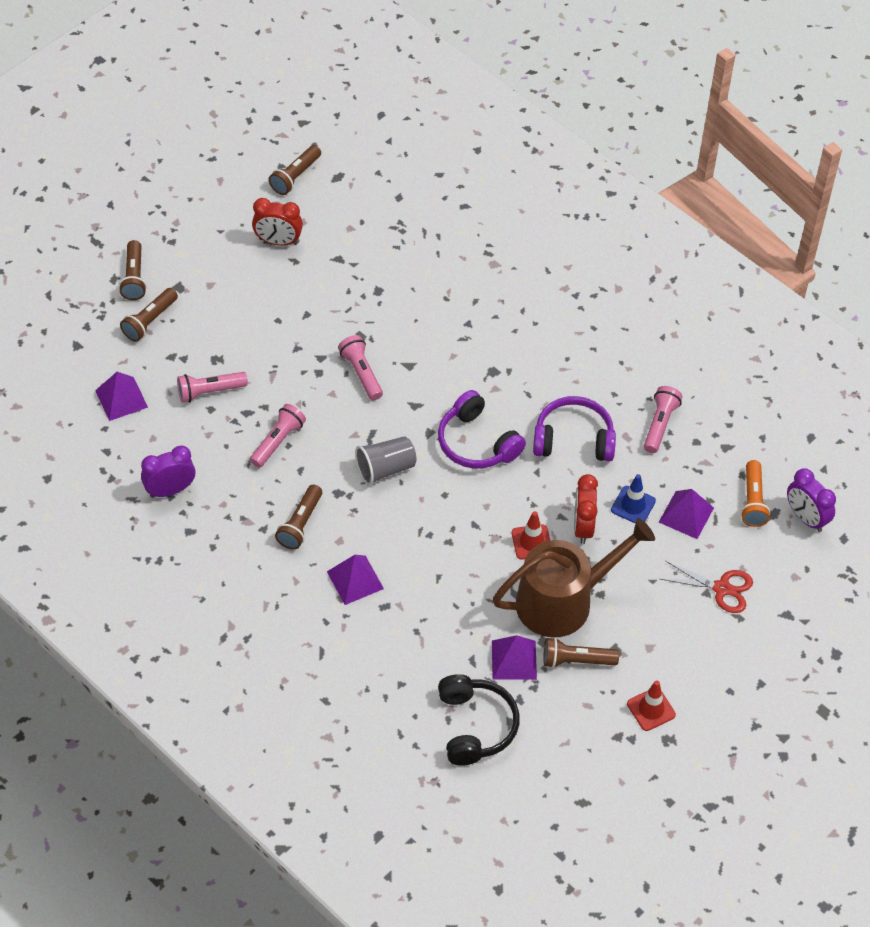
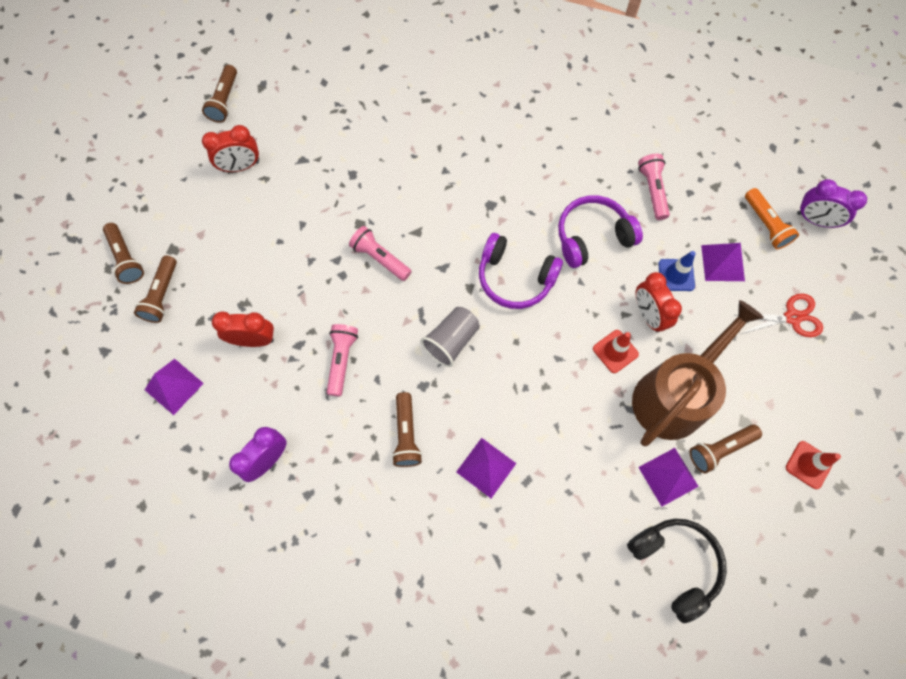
camera: 25 degrees left, 15 degrees up
(210, 391) = (253, 340): pink flashlight -> red clock

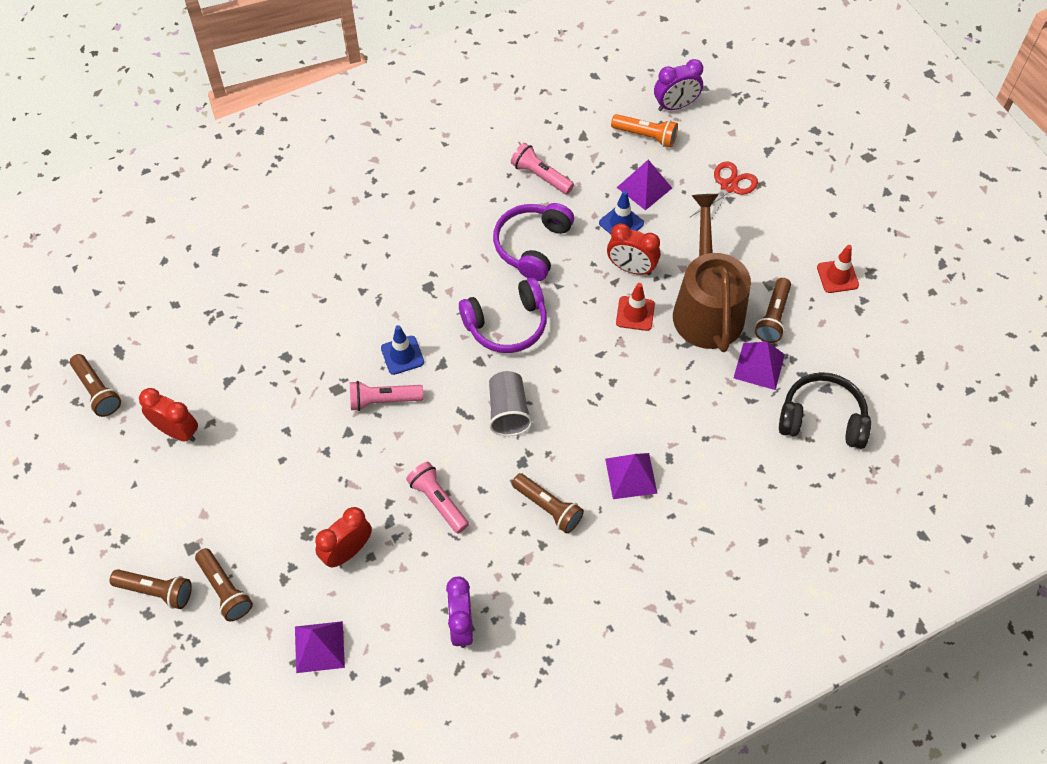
camera: 45 degrees left, 10 degrees down
(241, 167) = (177, 431): red clock -> red clock turned 90 degrees counterclockwise
(424, 238) = (402, 355): none -> blue traffic cone

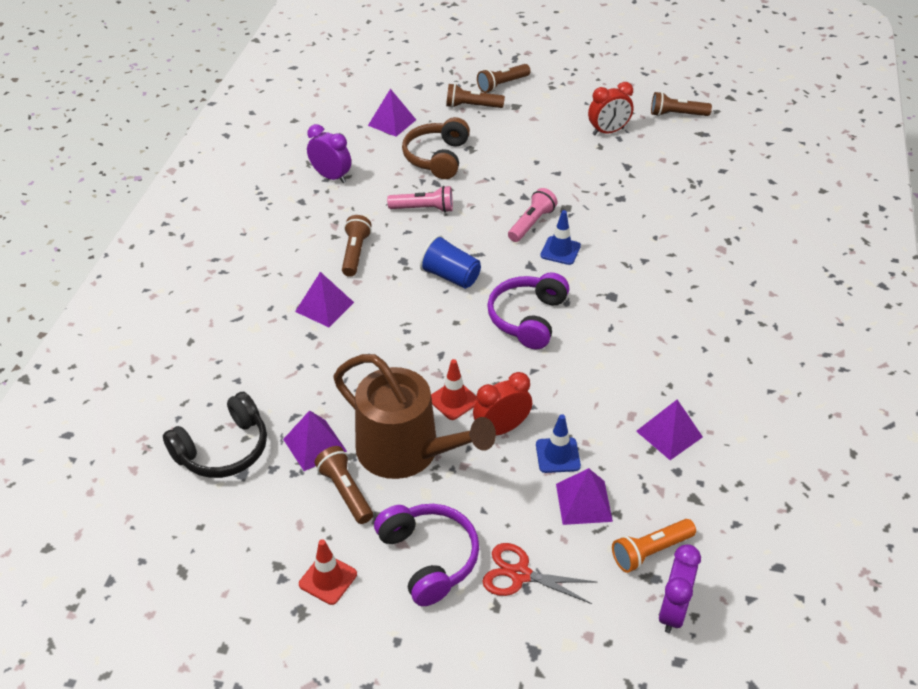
camera: 130 degrees right, 15 degrees down
(347, 551) = (437, 158): red clock -> brown headphones
(508, 412) = (450, 276): grey cup -> blue cup
(532, 246) = (591, 379): purple headphones -> purple headphones (428, 558)
(540, 176) = (669, 434): pink flashlight -> purple pyramid
(548, 507) = (355, 253): brown flashlight -> brown flashlight turned 105 degrees clockwise
(729, 186) = (519, 574): red scissors -> red scissors turned 120 degrees clockwise

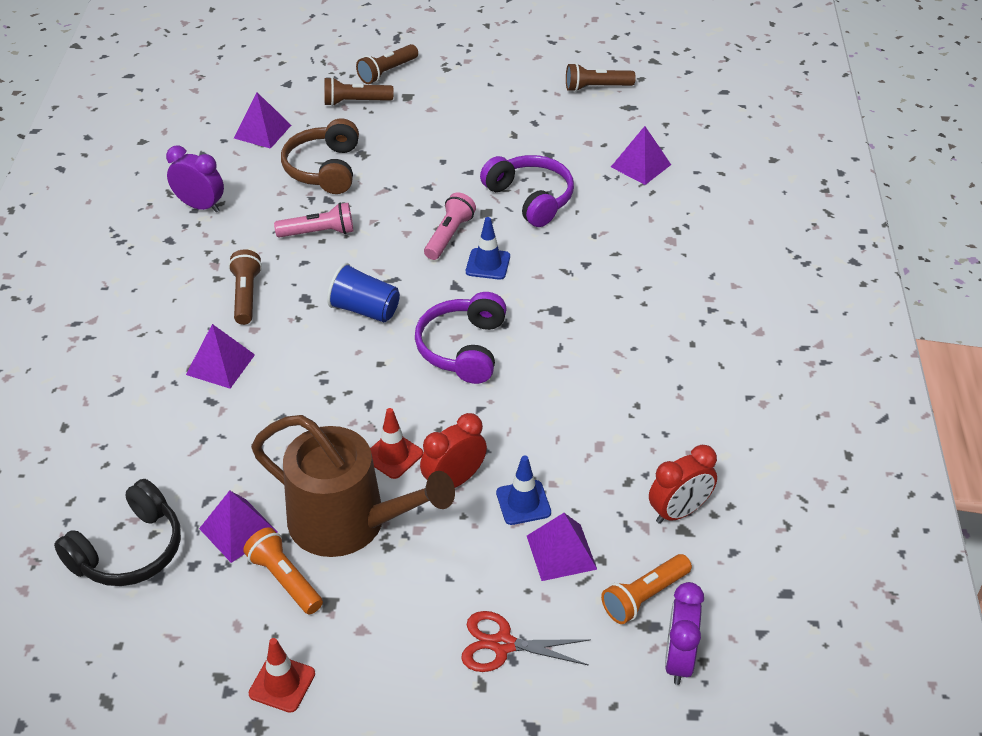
camera: 10 degrees left, 0 degrees up
(345, 492) = (285, 579): brown flashlight -> orange flashlight
(428, 558) = (395, 642): purple headphones -> purple headphones (530, 199)
(608, 131) = (520, 116): red clock -> red clock (679, 512)
(669, 434) = (644, 461): purple pyramid -> purple pyramid (640, 165)

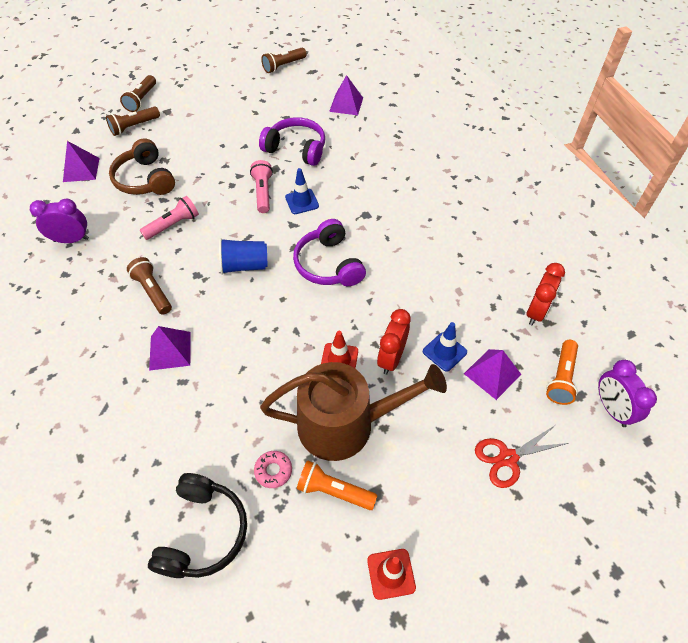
camera: 30 degrees left, 10 degrees up
(238, 530) = (273, 471): purple pyramid -> pink donut

